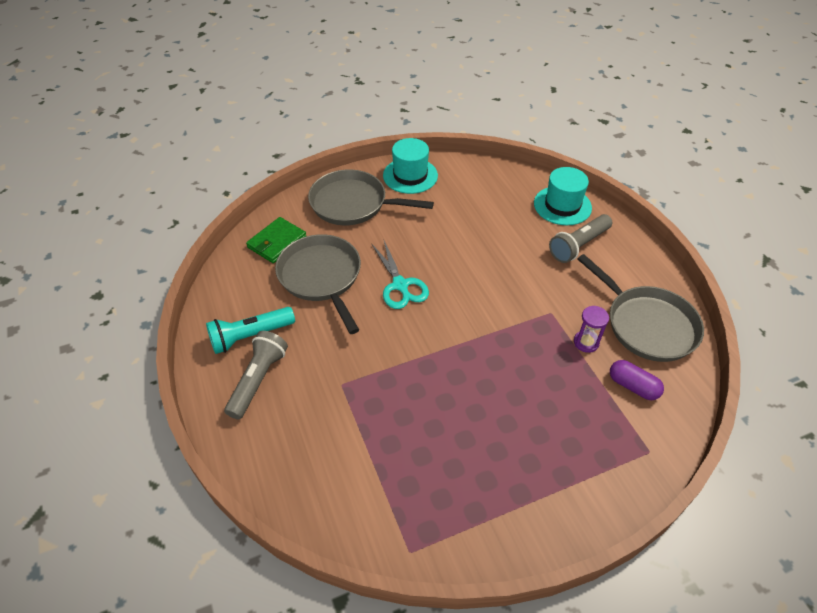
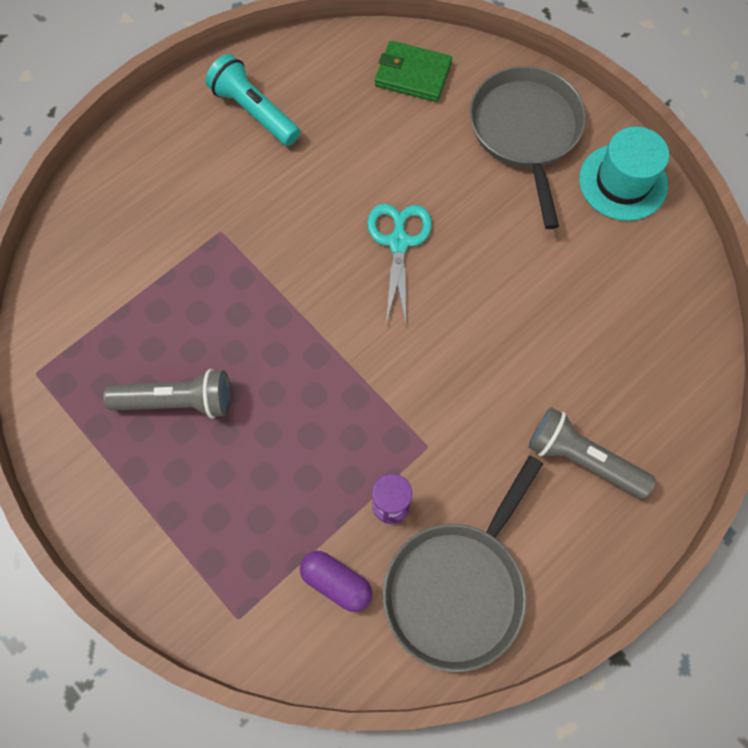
camera: 70 degrees right, 20 degrees up
(258, 380) = (198, 146): grey flashlight -> grey flashlight (177, 401)
(321, 277) = (375, 146): grey pan -> none
(400, 285) = (398, 242): turquoise scissors -> turquoise scissors turned 135 degrees clockwise
(562, 205) = (664, 416): turquoise hat -> none
(633, 386) = (336, 582): purple capsule -> purple capsule turned 75 degrees counterclockwise

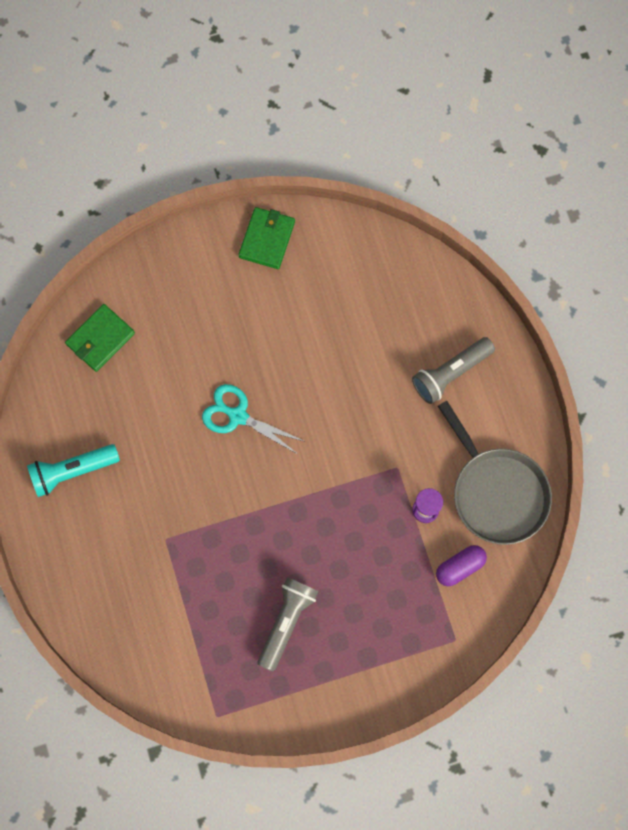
camera: 65 degrees left, 5 degrees up
(525, 131) = (192, 283): grey pan -> none
(623, 182) = (267, 239): turquoise hat -> green wallet

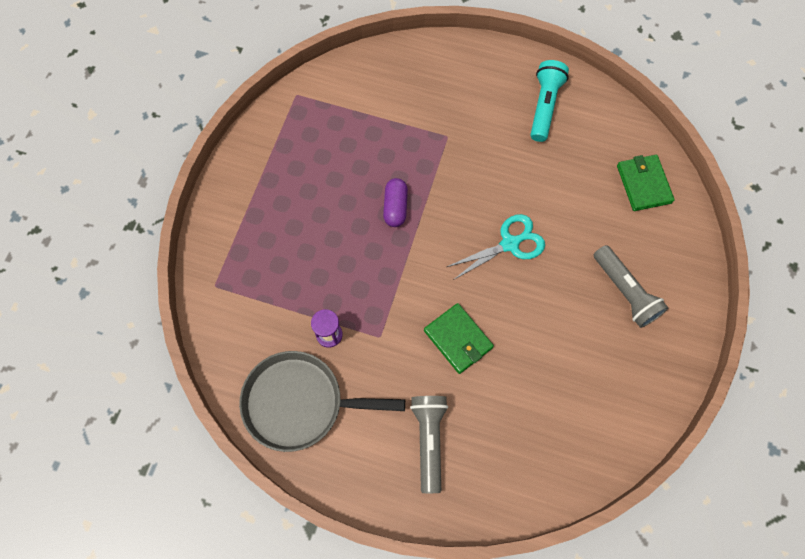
camera: 125 degrees right, 5 degrees down
(267, 239) = (658, 368): green wallet -> green wallet (458, 339)
(287, 622) = (323, 178): grey flashlight -> grey flashlight (625, 292)
(460, 567) = (264, 329): purple capsule -> purple capsule (395, 207)

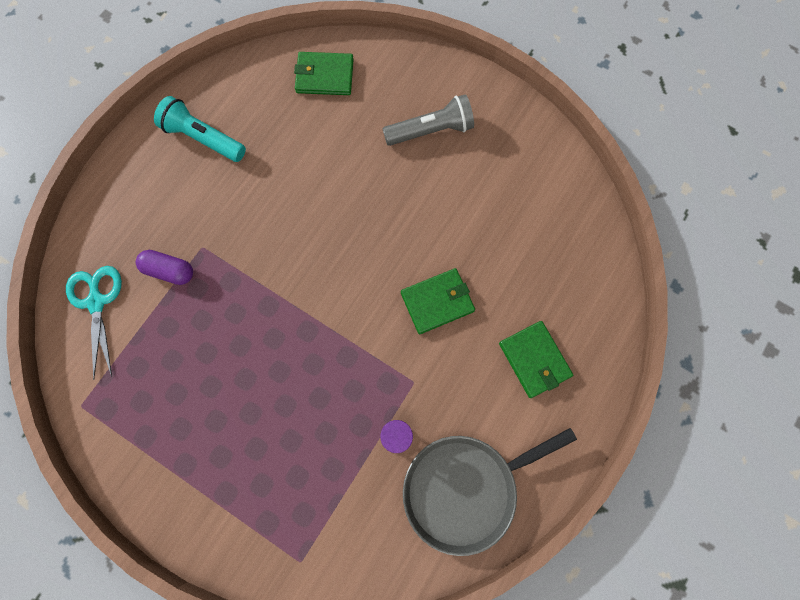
camera: 75 degrees left, 5 degrees up
(299, 403) = (465, 489): grey pan -> grey pan turned 45 degrees clockwise
(395, 207) = (269, 326): purple capsule -> purple capsule (169, 271)
(429, 440) = (534, 360): grey flashlight -> green wallet
(510, 243) = (349, 220): turquoise scissors -> turquoise scissors (96, 302)

